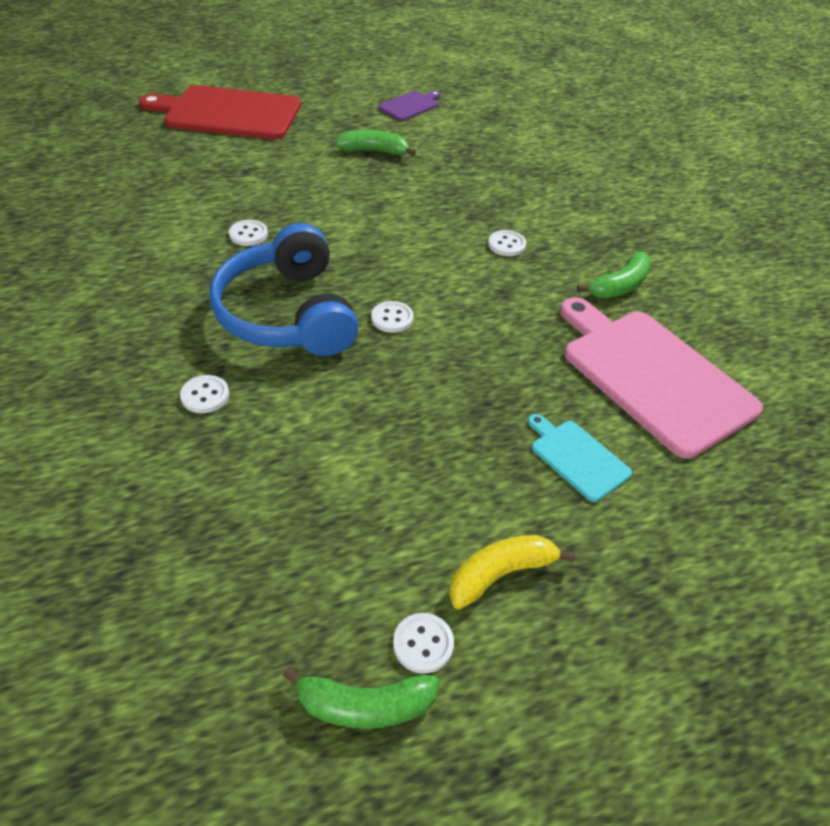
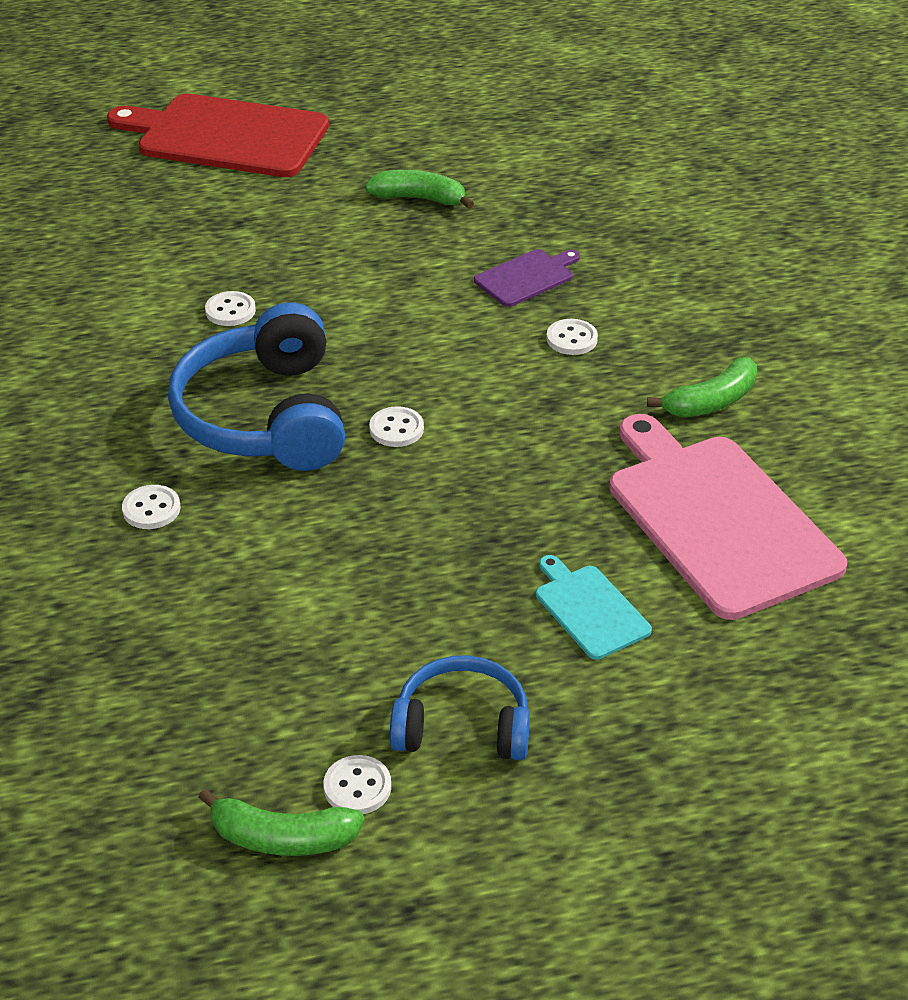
camera: 10 degrees right, 5 degrees down
(410, 105) = (484, 130): purple cutting board -> purple cutting board (527, 277)
(501, 574) = (462, 726): yellow banana -> blue headphones

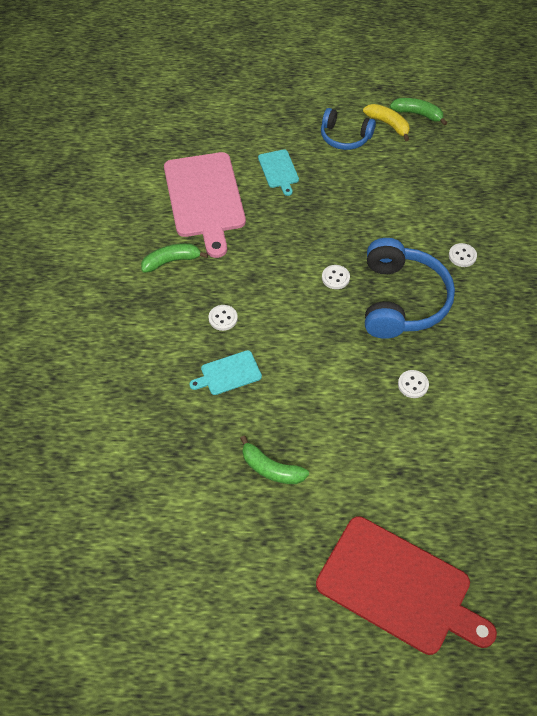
camera: 165 degrees left, 15 degrees up
(357, 787) = (388, 124): white button -> yellow banana
(527, 277) = (228, 373): purple cutting board -> turquoise cutting board

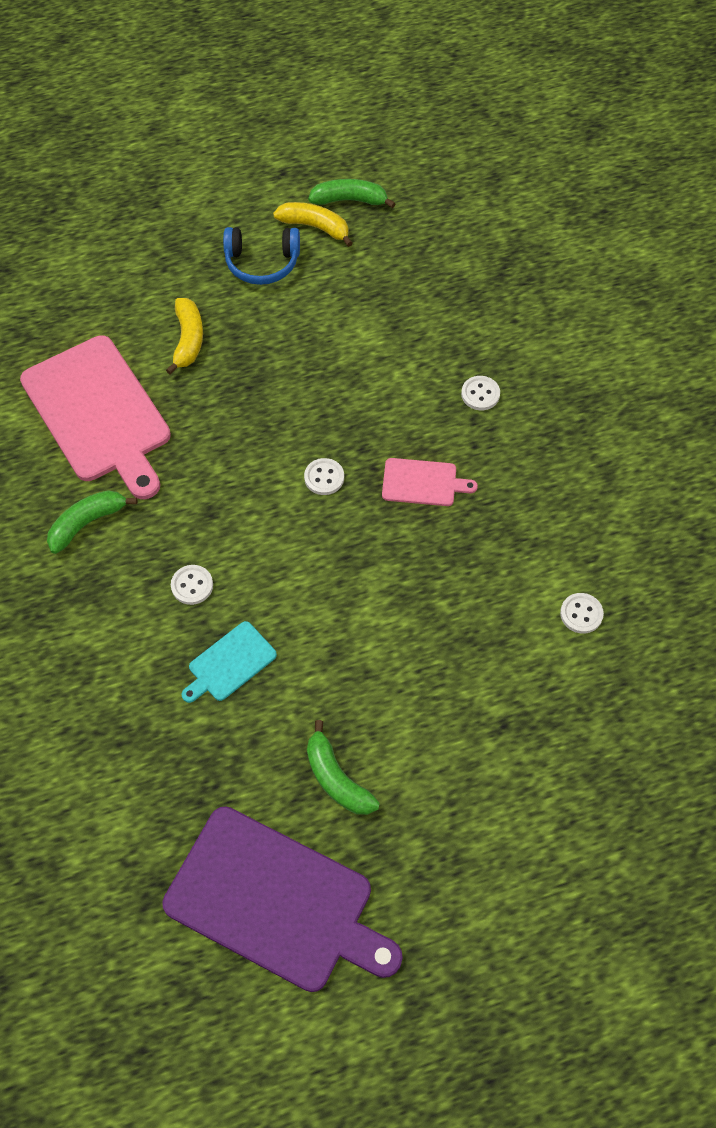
camera: 20 degrees left, 5 degrees up
(200, 533) = (276, 901): none -> purple cutting board
(271, 469) = (336, 778): green banana -> green banana turned 45 degrees clockwise
(279, 170) = (188, 340): turquoise cutting board -> yellow banana
(399, 587) = (556, 880): red cutting board -> none
(401, 300) = (423, 482): blue headphones -> pink cutting board
(413, 385) = (479, 598): white button -> white button (581, 614)

